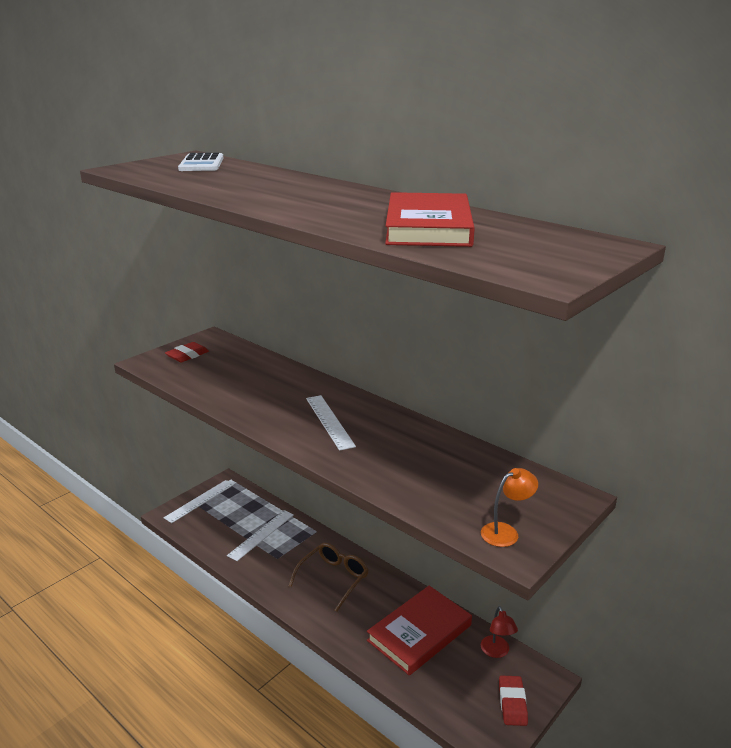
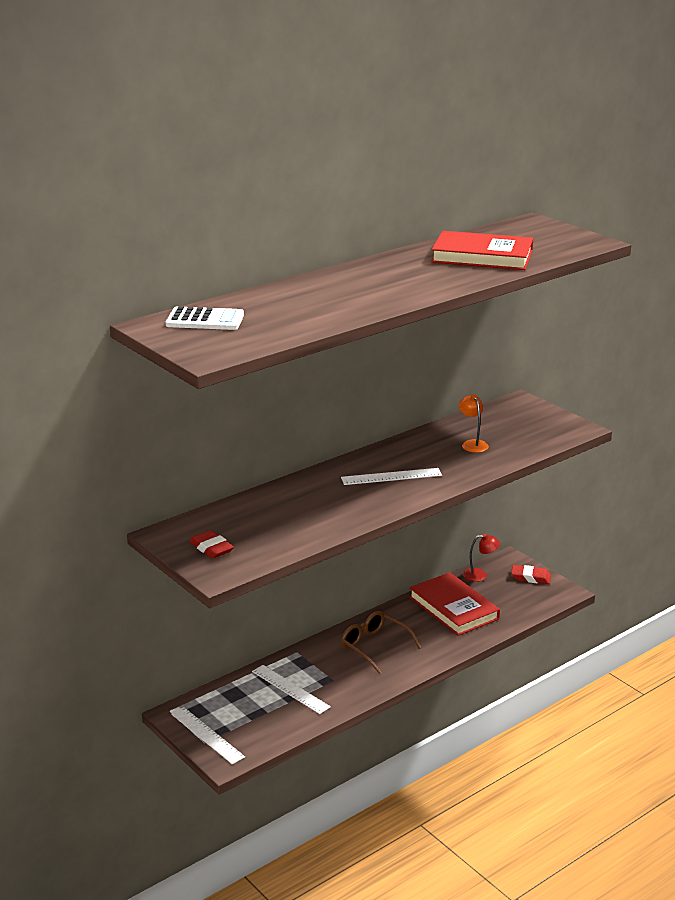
camera: 80 degrees left, 0 degrees up
(506, 532) = (557, 428): orange lamp -> orange lamp (472, 444)

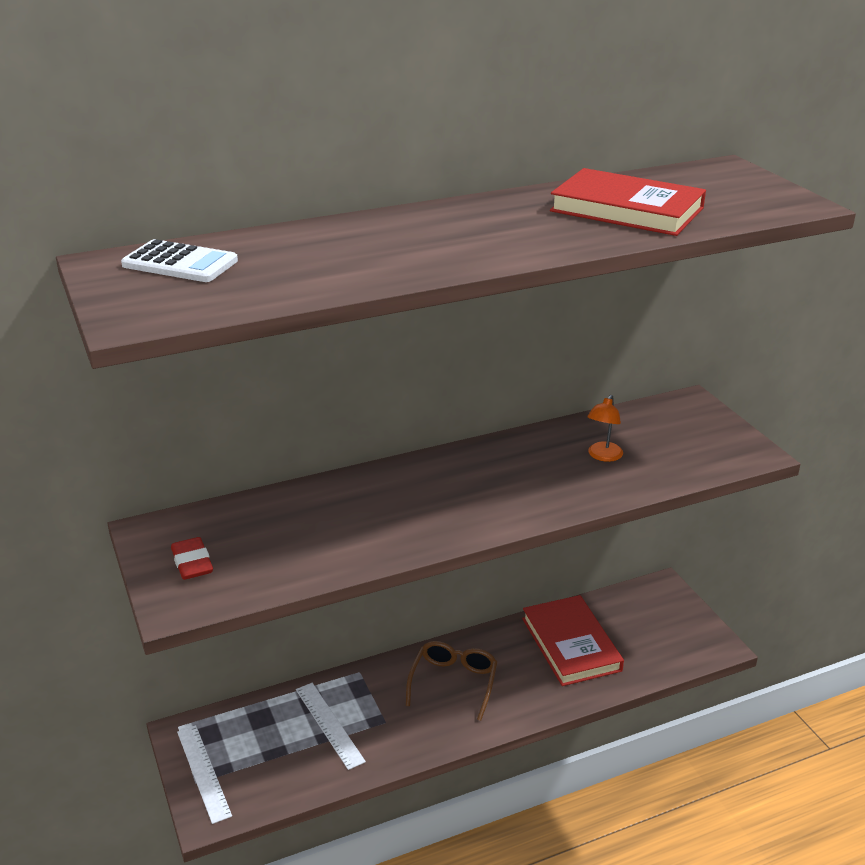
camera: 15 degrees right, 5 degrees up
(374, 647) = (453, 682): brown glasses -> brown glasses turned 45 degrees clockwise
(391, 476) = (475, 490): white ruler -> none
(472, 444) = (603, 456): orange lamp -> orange lamp turned 150 degrees counterclockwise
(480, 575) = (620, 603): red lamp -> none
(530, 577) = (682, 617): red eraser -> none

